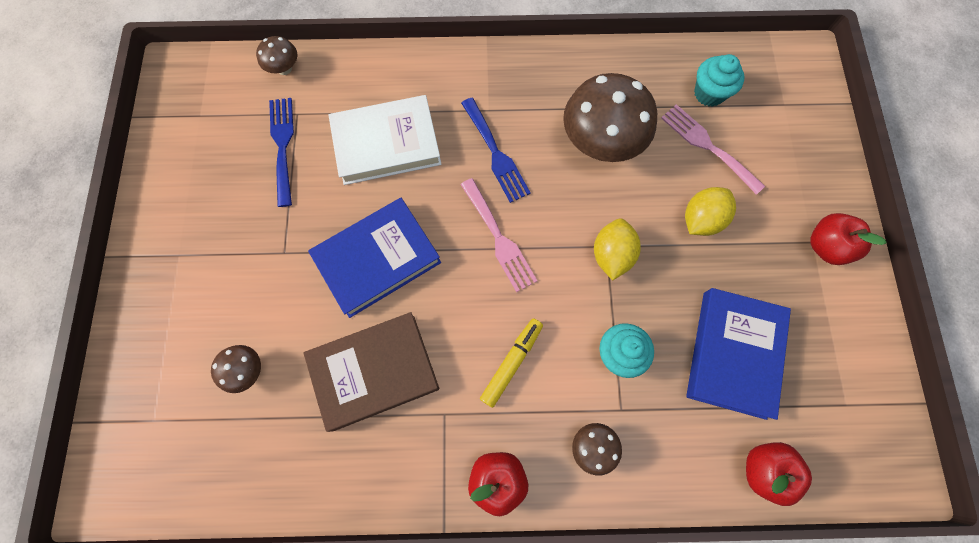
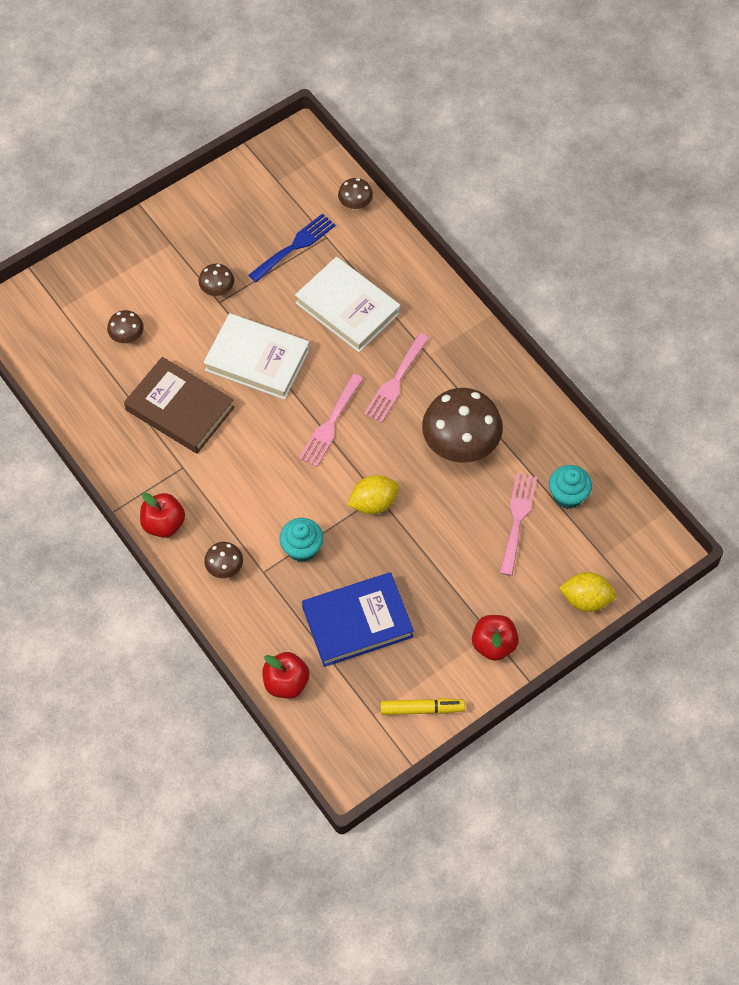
camera: 55 degrees right, 10 degrees down
(269, 246) = (217, 290): none -> brown mushroom
(377, 259) = (257, 359): blue book -> white book
(495, 153) = (395, 381): blue fork -> pink fork
(511, 363) = (246, 486): yellow marker -> yellow marker (422, 709)
(701, 219) = (449, 547): yellow lemon -> yellow lemon (586, 599)

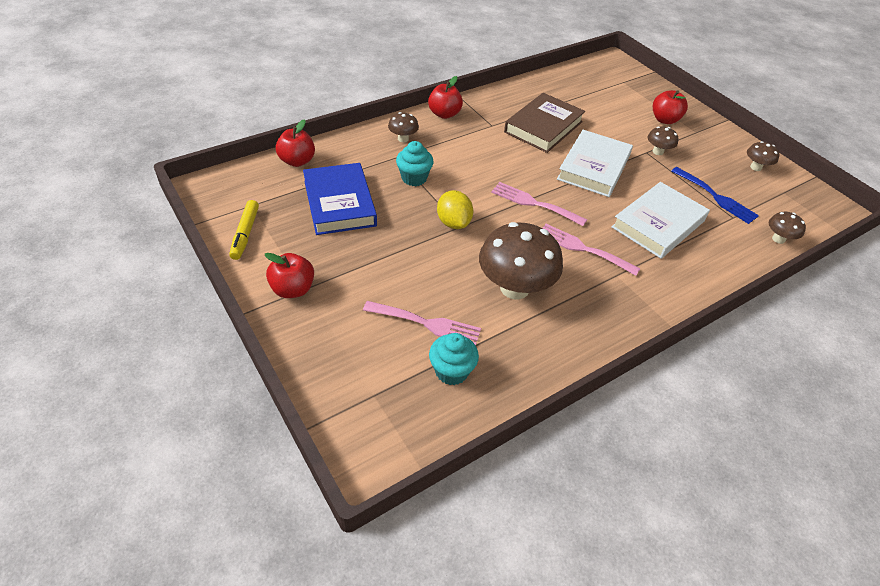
camera: 90 degrees right, 15 degrees down
(127, 337) = (604, 107): brown mushroom -> brown mushroom (755, 167)
(148, 273) = (664, 120): none -> red apple
(586, 599) = (323, 371): yellow lemon -> none

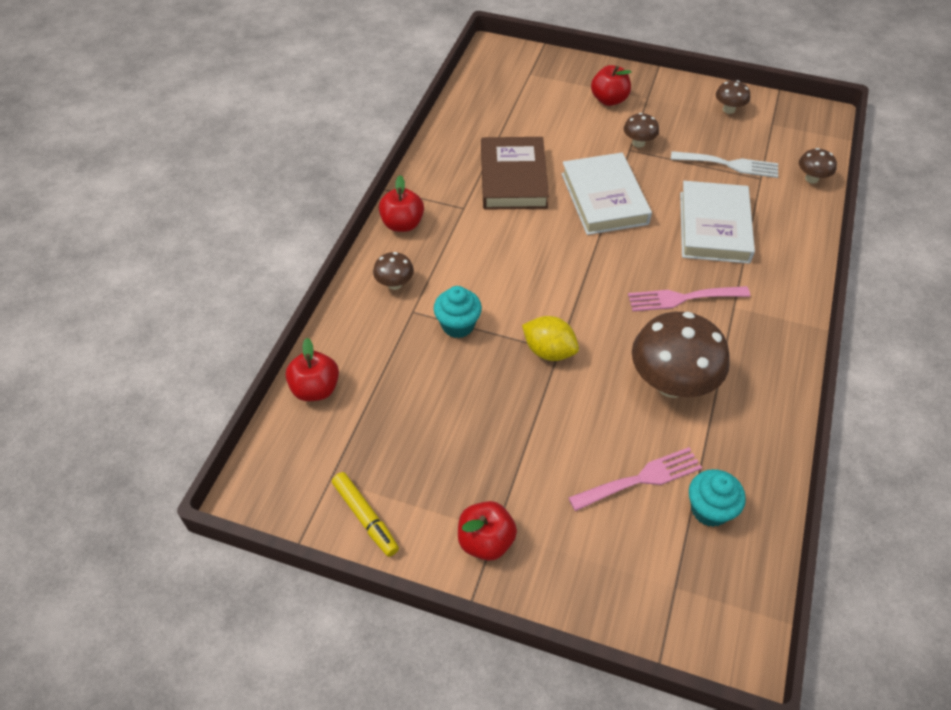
camera: 35 degrees left, 5 degrees up
(339, 203) = (418, 408): blue book -> none
(534, 203) = (595, 277): pink fork -> none
(716, 197) = (729, 164): blue fork -> white fork

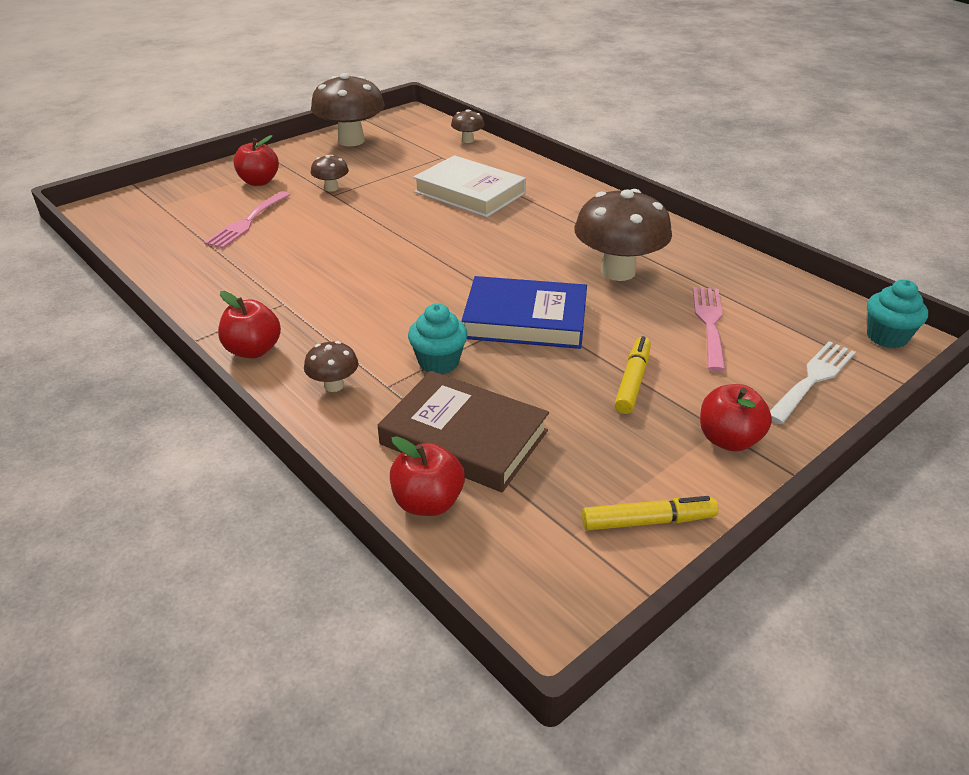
camera: 60 degrees left, 15 degrees down
(513, 178) = (284, 262): brown book -> brown book (464, 438)
(517, 452) = (632, 381): none -> yellow marker
(549, 351) = (525, 319): yellow lemon -> blue book
(604, 198) = (374, 226): white book -> none
(682, 298) = (531, 233): pink fork -> pink fork (247, 222)
(709, 509) = (761, 302): turquoise cupcake -> turquoise cupcake (886, 337)
(728, 109) = (351, 141): brown mushroom -> brown mushroom, size x2.13
(729, 164) = (411, 162): white fork -> white fork (813, 379)

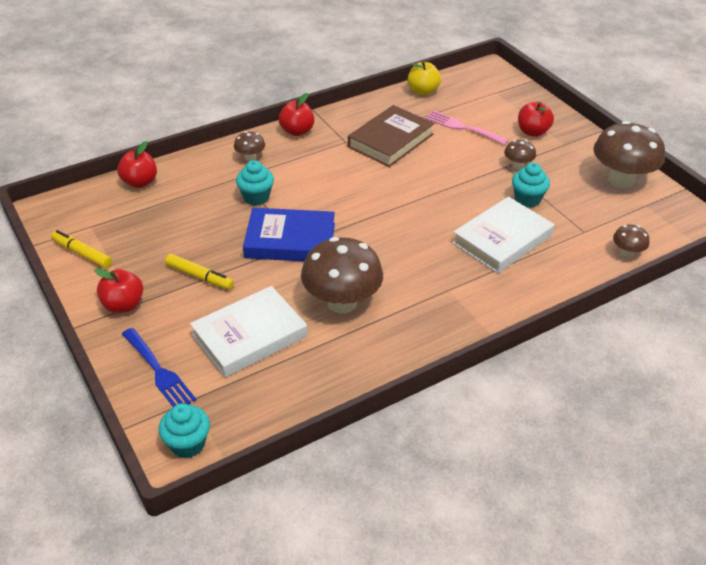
camera: 100 degrees right, 5 degrees up
(146, 254) = (423, 91): none -> yellow apple
(395, 182) = (527, 199): none -> turquoise cupcake
(464, 438) = (182, 199): brown book -> brown book (390, 140)
(525, 319) = (290, 240): blue book -> blue book turned 75 degrees clockwise
(648, 521) = (82, 254): yellow marker -> yellow marker turned 120 degrees clockwise
(709, 323) = (249, 336): pink fork -> white book
(813, 379) = (159, 371): white fork -> blue fork

